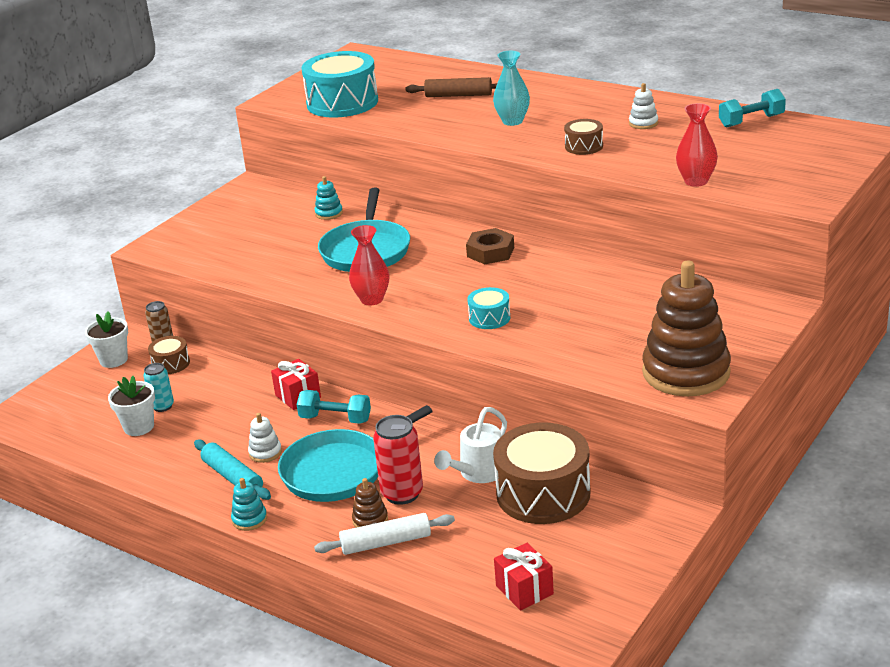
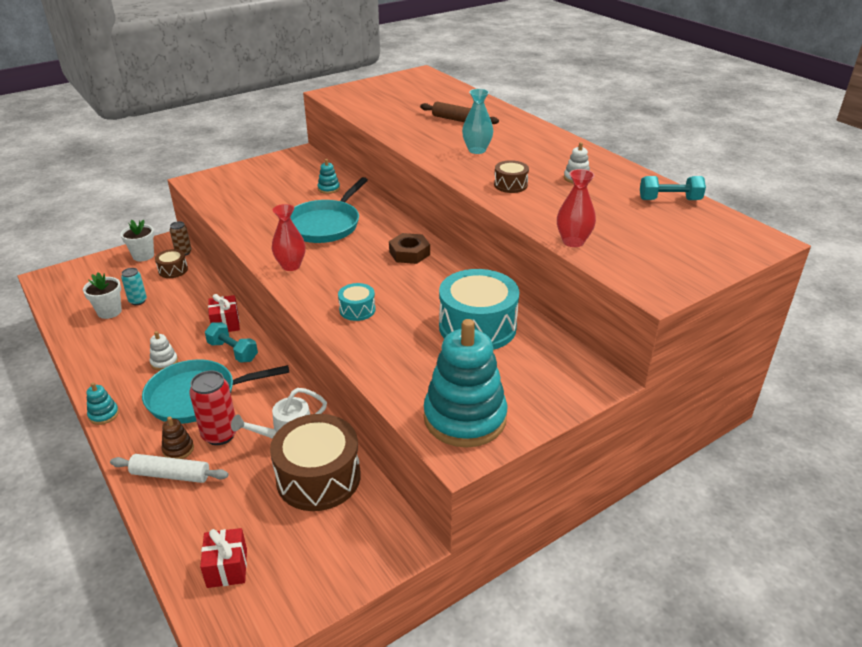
camera: 20 degrees right, 5 degrees up
(233, 477) = (126, 374): turquoise rolling pin -> none
(342, 103) = (373, 106): turquoise drum -> turquoise drum (477, 327)
(686, 372) = (465, 418): brown stacking toy -> turquoise stacking toy

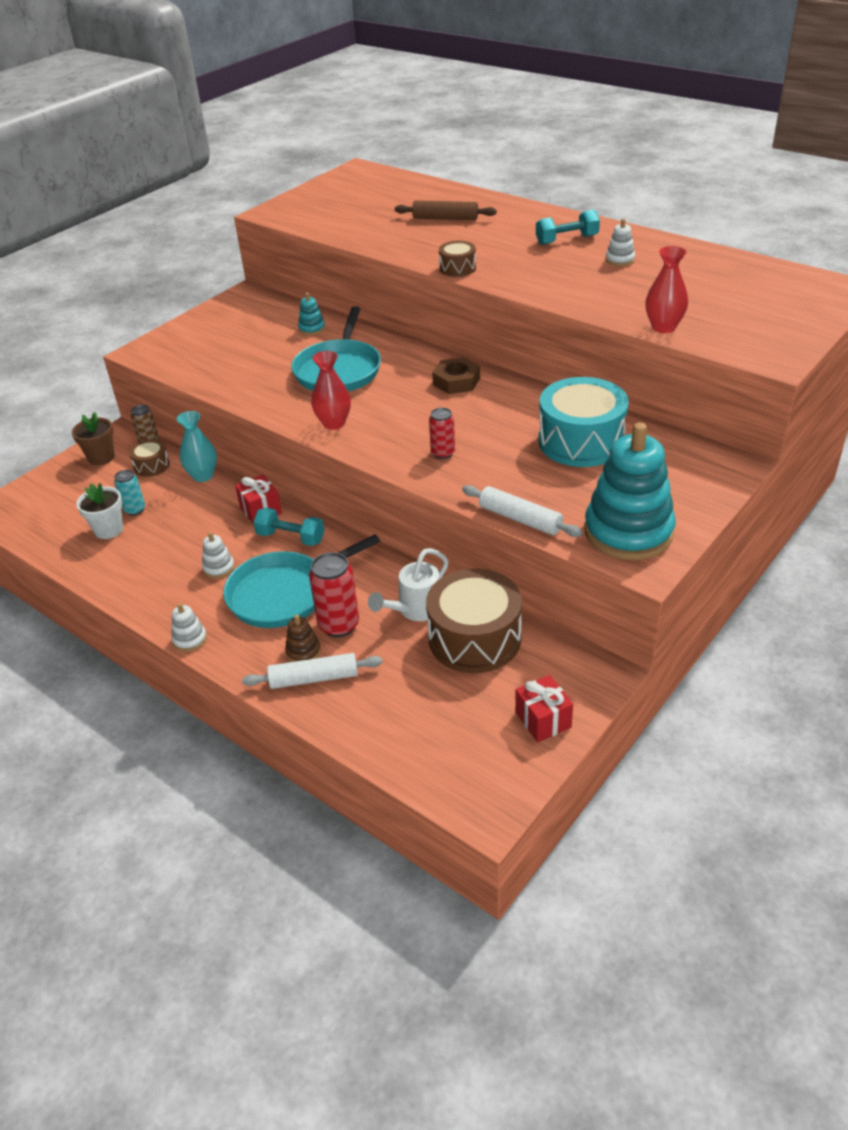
camera: 15 degrees left, 5 degrees up
(104, 415) = (190, 639): turquoise stacking toy -> white stacking toy
(143, 256) = (101, 457): white flower pot -> brown flower pot
(227, 568) = (439, 747): red gift -> red gift (543, 720)
(357, 310) = (443, 453): turquoise drum -> red can
(380, 382) = (520, 519): none -> white rolling pin
(477, 150) = (492, 249): turquoise vase -> turquoise vase (203, 476)
(510, 185) = (557, 281): brown drum -> brown drum (457, 268)
(669, 200) = (728, 264): turquoise dumbbell -> turquoise dumbbell (566, 240)

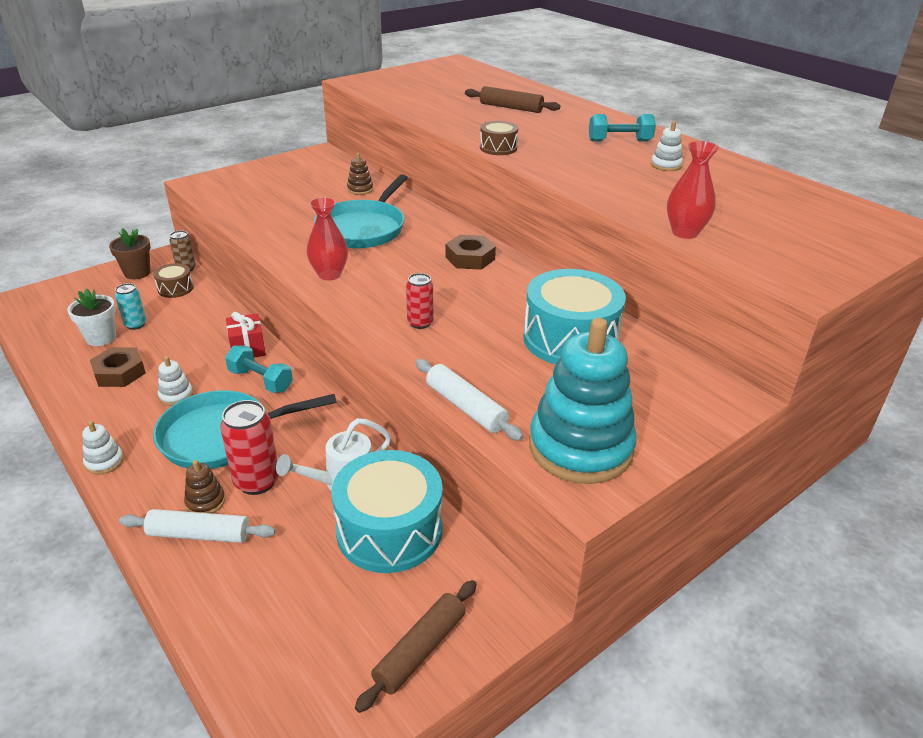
camera: 10 degrees right, 5 degrees down
(150, 558) = (119, 372): none -> brown nut
(203, 476) = (215, 306): turquoise vase -> none
(312, 328) = (360, 189): turquoise stacking toy -> brown stacking toy
(474, 638) = (389, 530): brown drum -> turquoise drum
(543, 720) = (420, 650): red gift -> brown rolling pin

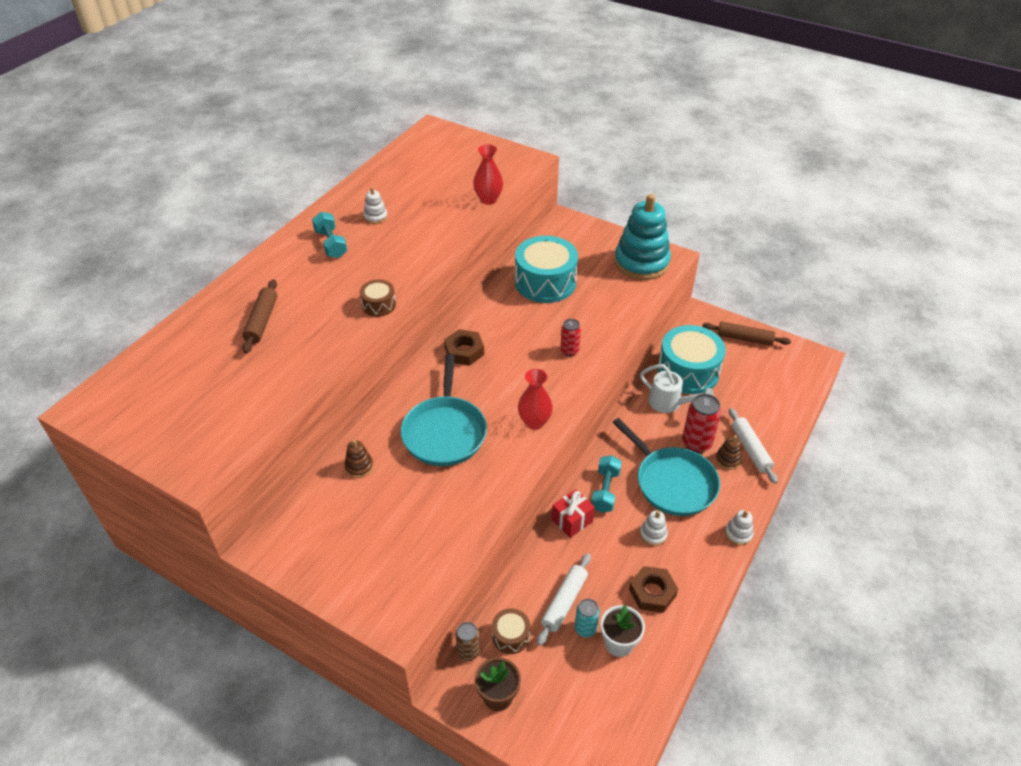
camera: 110 degrees left, 10 degrees up
(363, 229) = (445, 432): turquoise pan -> turquoise pan turned 90 degrees clockwise
(466, 407) = (640, 308): white rolling pin -> white rolling pin (564, 602)

